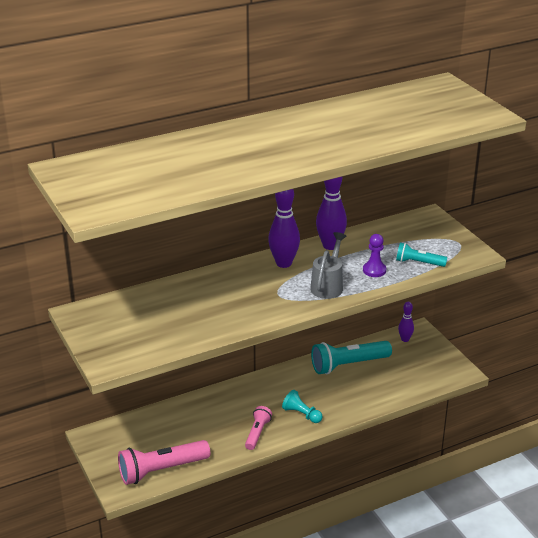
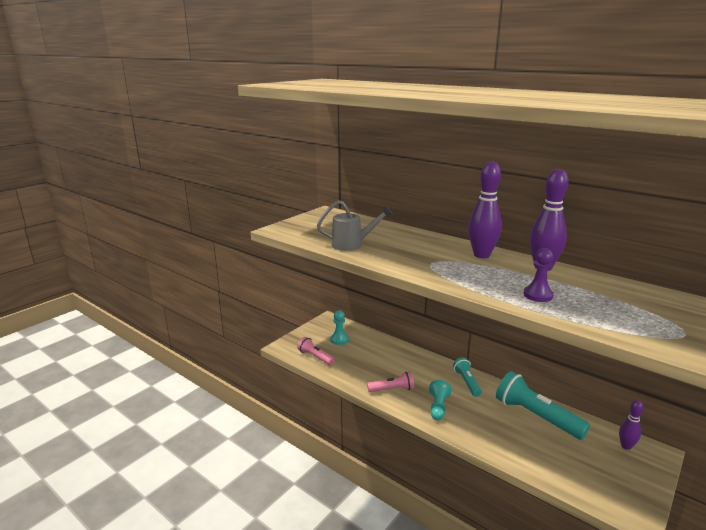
camera: 65 degrees right, 10 degrees down
(141, 441) = (339, 339): none -> turquoise pawn
(161, 470) = (315, 357): pink flashlight -> pink flashlight, size x0.56
(328, 285) = (476, 279): grey watering can -> grey watering can (352, 244)
(418, 263) = (594, 316): turquoise flashlight -> turquoise flashlight (467, 382)

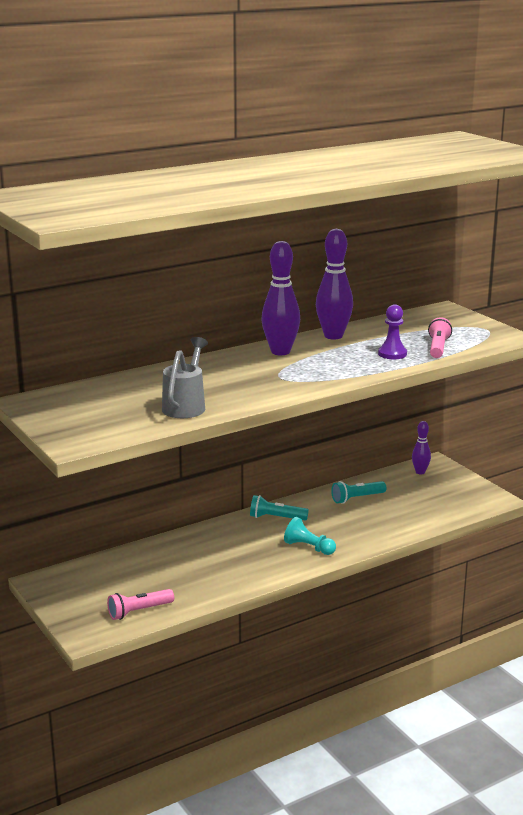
camera: 70 degrees left, 0 degrees up
(339, 339) = (109, 583): turquoise pawn -> none
(392, 389) = (256, 568): pink flashlight -> pink flashlight (438, 348)
(536, 416) = (357, 498): turquoise flashlight -> turquoise flashlight, size x0.56

